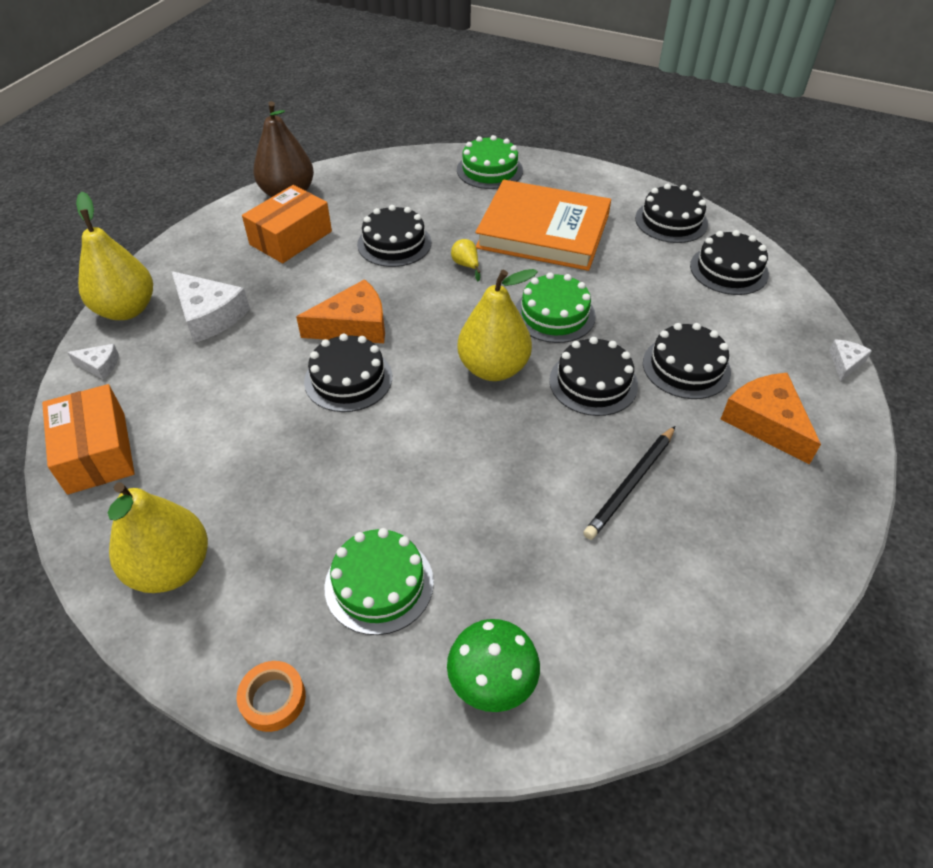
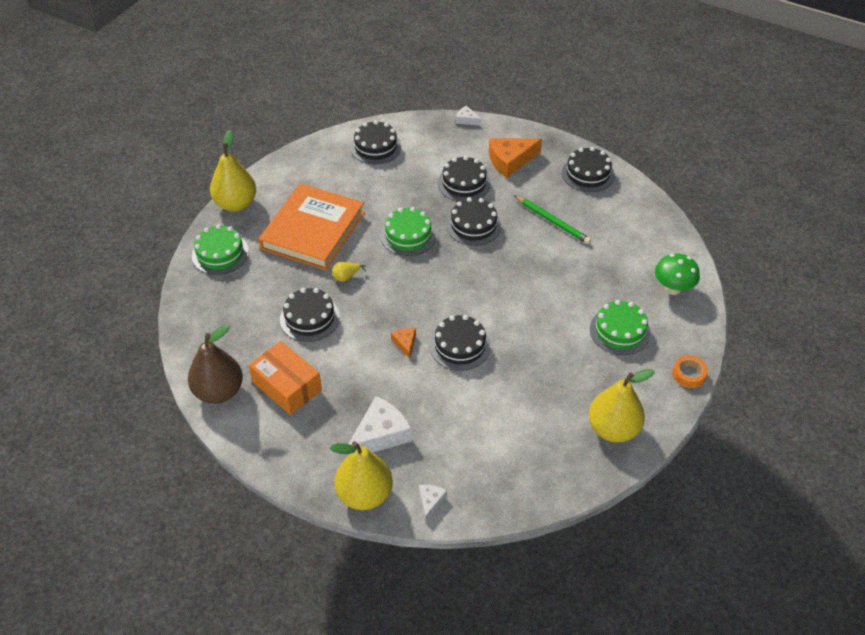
camera: 85 degrees left, 0 degrees up
(97, 452) = (520, 486): orange box -> none
(353, 326) = (405, 343): orange cheese -> orange cheese, size x0.51
(493, 368) = (456, 270): yellow pear -> yellow pear (236, 204)
(631, 484) = (552, 221): black pencil -> green pencil
(671, 221) = (316, 163): black cake -> black cake (588, 174)

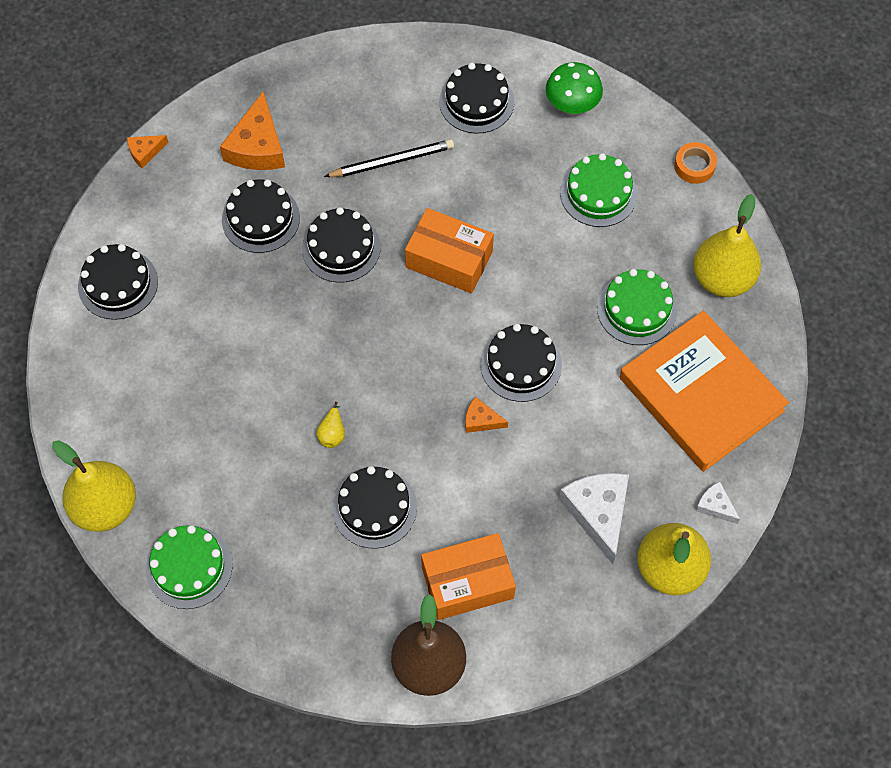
camera: 60 degrees left, 15 degrees up
(313, 230) = (224, 434): orange book -> orange book (701, 394)
(408, 235) = (308, 328): green cake -> green cake (637, 309)
(466, 120) = (145, 152): white cheese -> orange cheese
(506, 278) = (449, 260): none -> orange box
(552, 221) = (392, 161): green pencil -> black pencil
(588, 174) = (340, 79): black cake -> black cake (476, 102)

